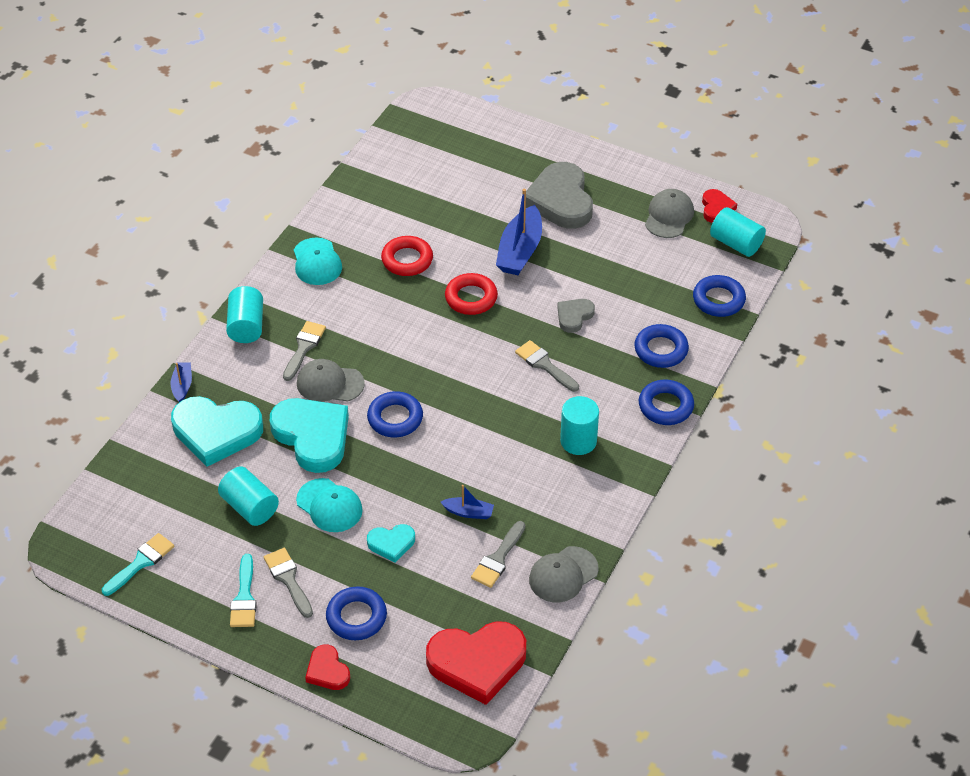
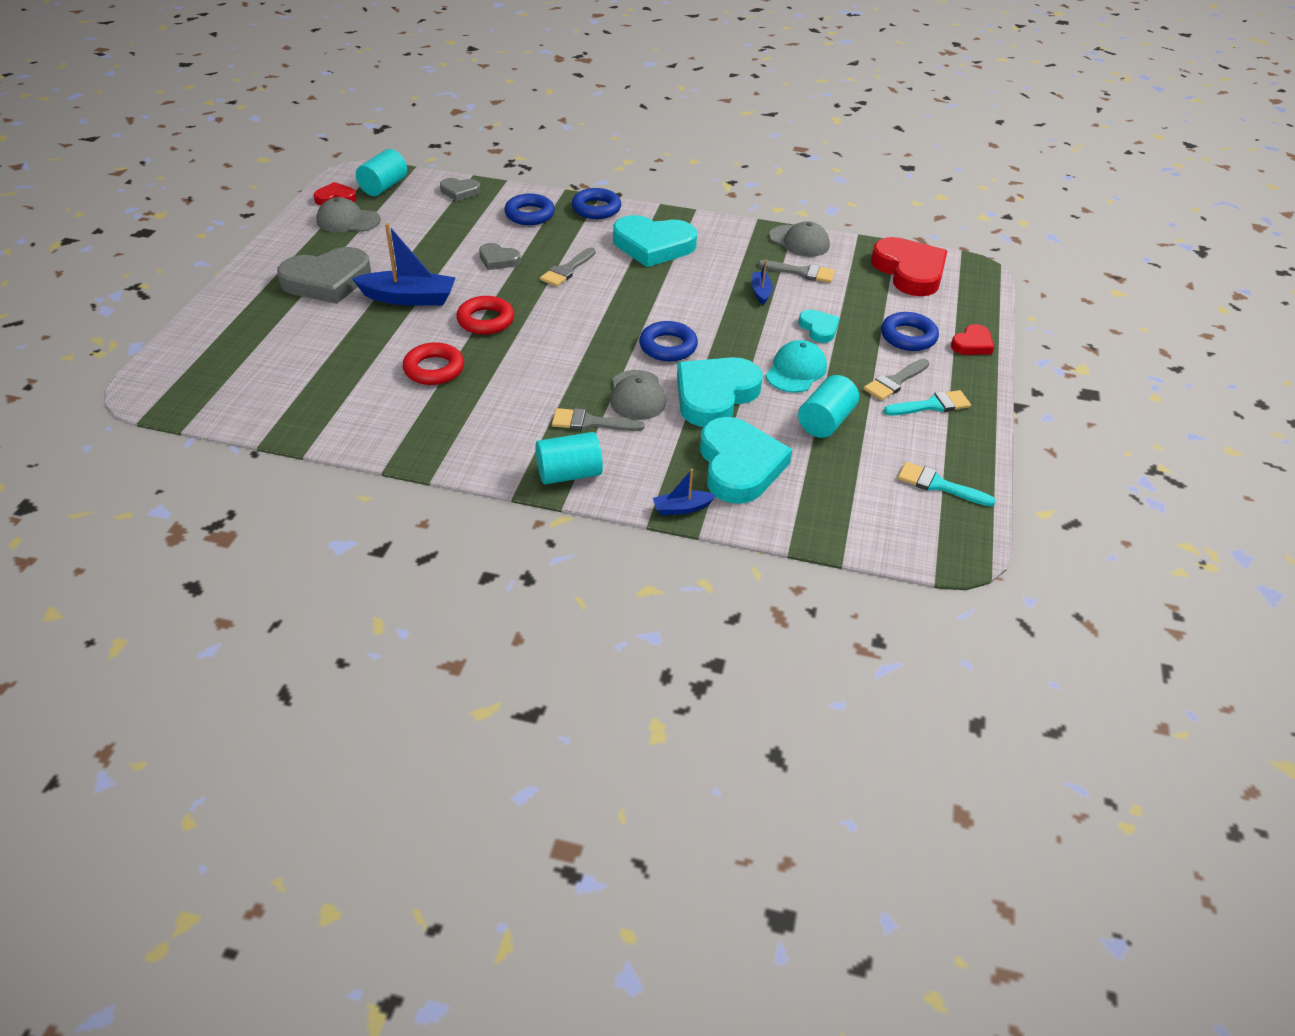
camera: 105 degrees left, 5 degrees down
(317, 262) = (448, 436): turquoise cap -> none
(578, 441) = (653, 246): turquoise cylinder -> turquoise heart
(718, 300) = (460, 191): blue ring -> grey heart

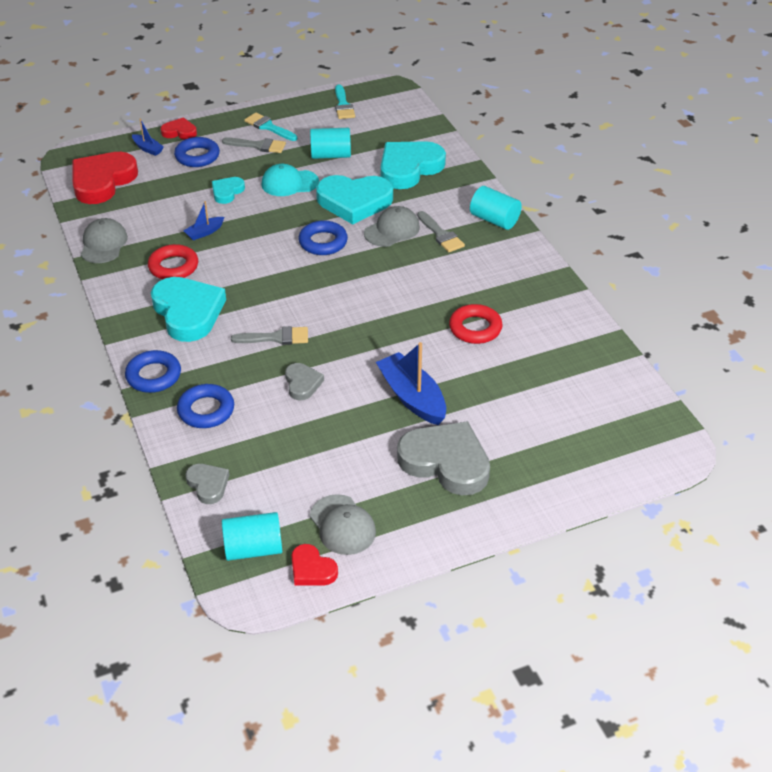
camera: 125 degrees left, 0 degrees up
(485, 320) = (392, 339): red ring -> red ring (173, 267)
(682, 508) = (468, 172): blue boat -> blue boat (148, 149)
(801, 272) = (154, 225): grey brush -> none

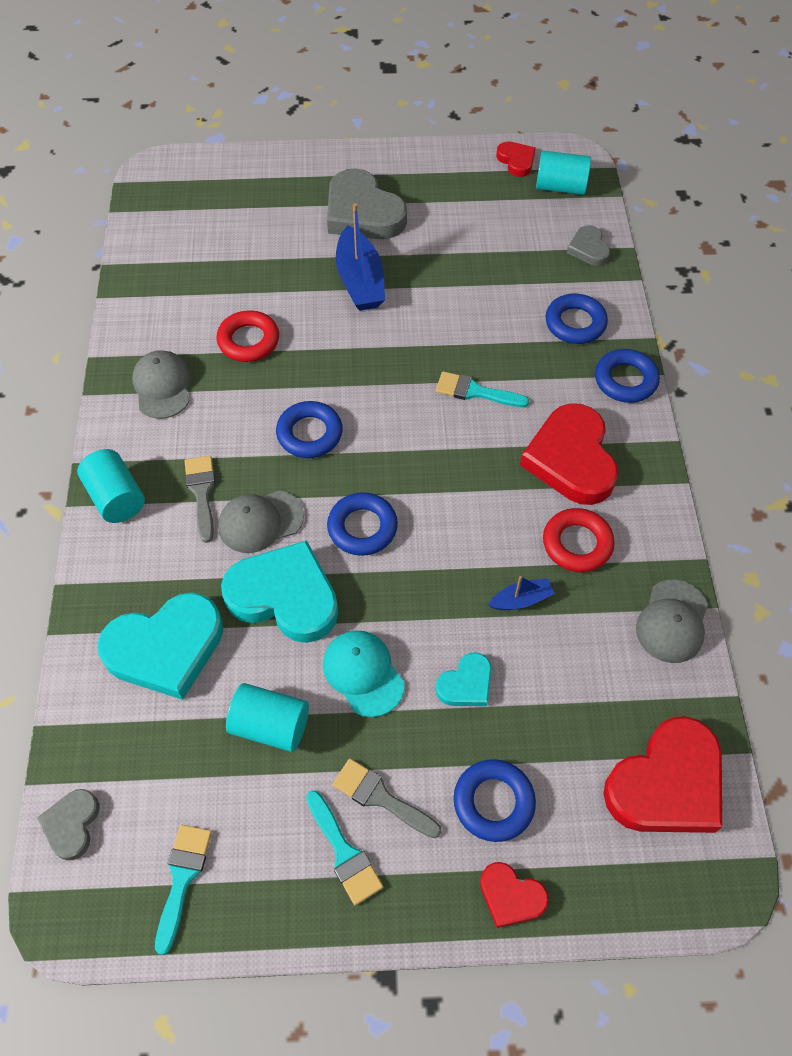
camera: 160 degrees left, 15 degrees up
(148, 149) = (578, 858): blue boat -> none
(188, 312) = (571, 459): turquoise heart -> red heart
(276, 337) = (475, 391): grey brush -> turquoise brush
(289, 183) = (363, 673): turquoise cap -> turquoise cap turned 135 degrees counterclockwise
(302, 383) = (465, 326): grey heart -> grey heart (72, 825)
(342, 525) = (478, 186): grey cap -> grey cap (162, 386)
(389, 282) = (309, 434): none -> blue ring

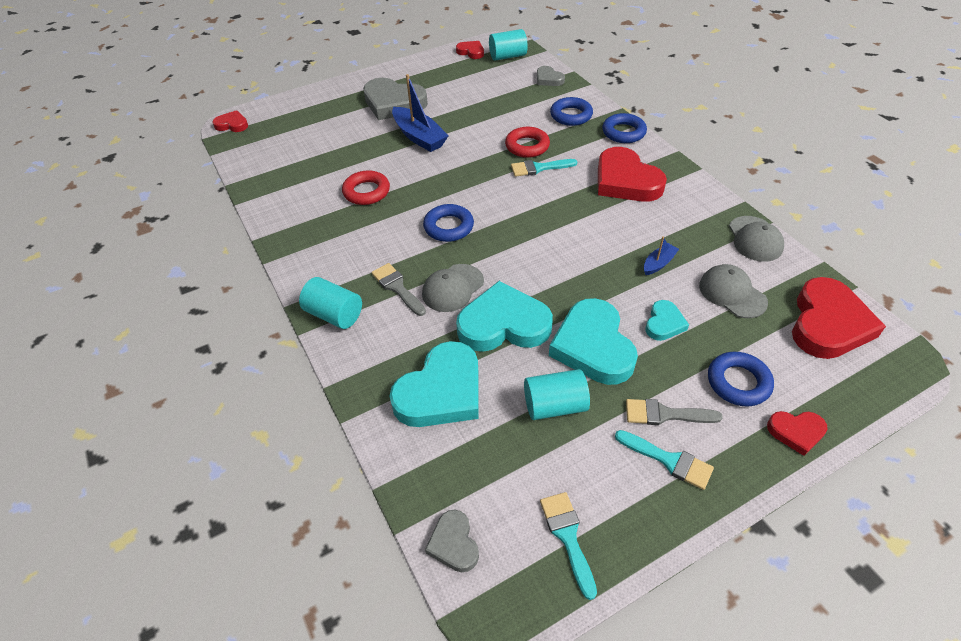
camera: 25 degrees left, 10 degrees down
(157, 173) = (232, 124): none -> red heart
(162, 386) = (322, 238): grey cap -> grey cap (732, 293)
(362, 527) = (525, 264): blue ring -> none
(363, 673) = (593, 346): turquoise cap -> turquoise heart
(577, 544) = (666, 221): red ring -> red ring (527, 146)

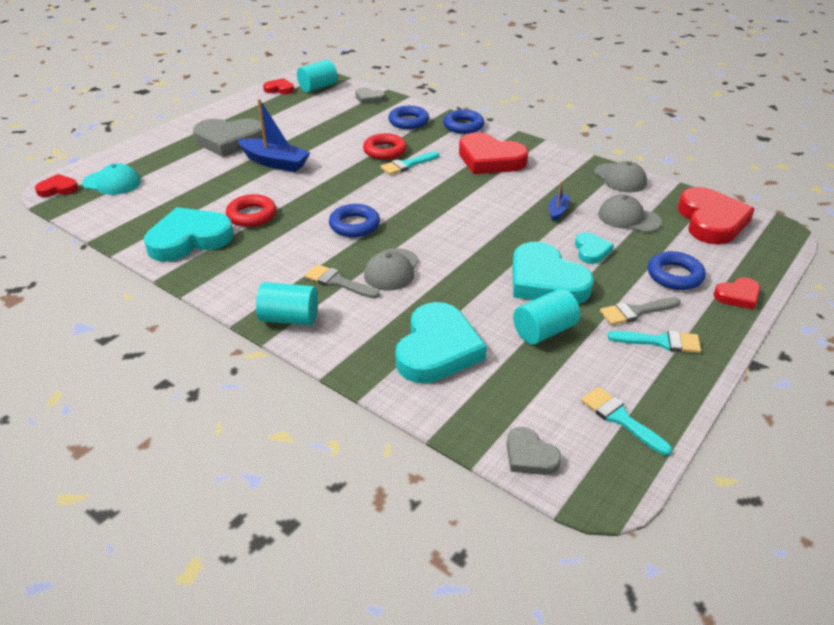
camera: 25 degrees left, 10 degrees down
(275, 128) = (112, 183): none -> turquoise cap
(503, 324) = (458, 285): turquoise heart -> turquoise heart (189, 239)

